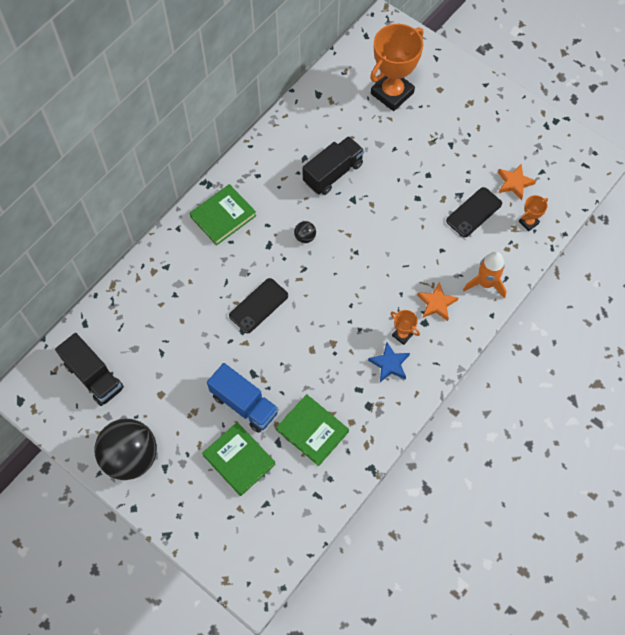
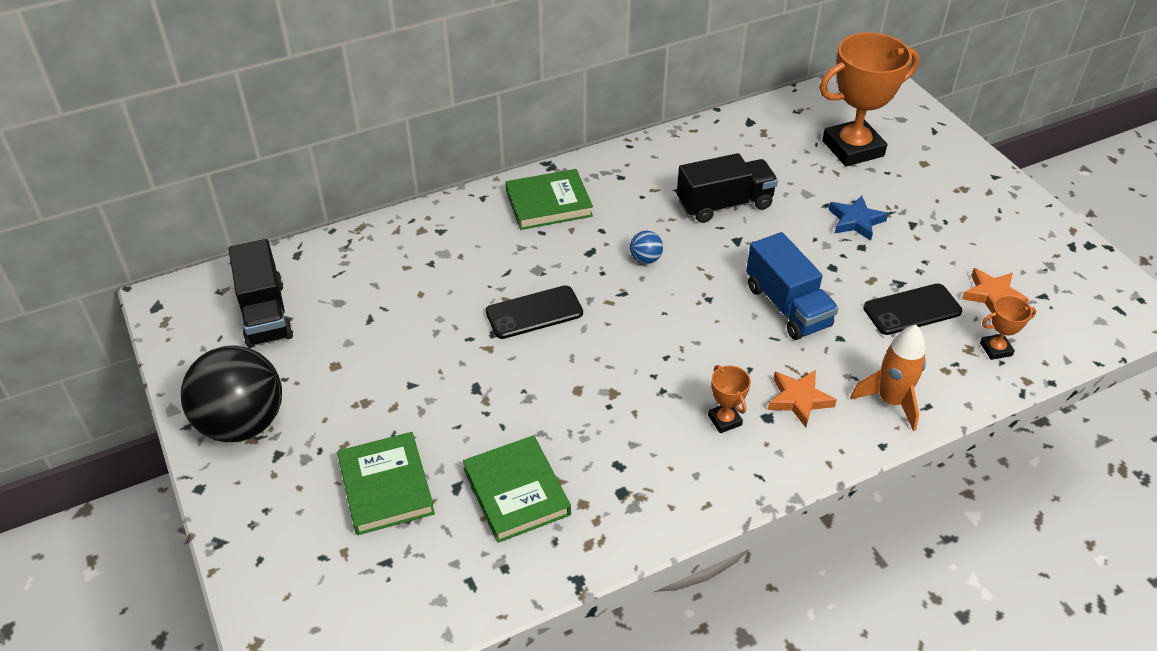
camera: 25 degrees right, 20 degrees down
(244, 404) = (439, 420): blue truck -> blue truck (787, 306)
(305, 237) = (645, 259): black ball -> blue ball
(389, 364) = (685, 450): blue star -> blue star (856, 221)

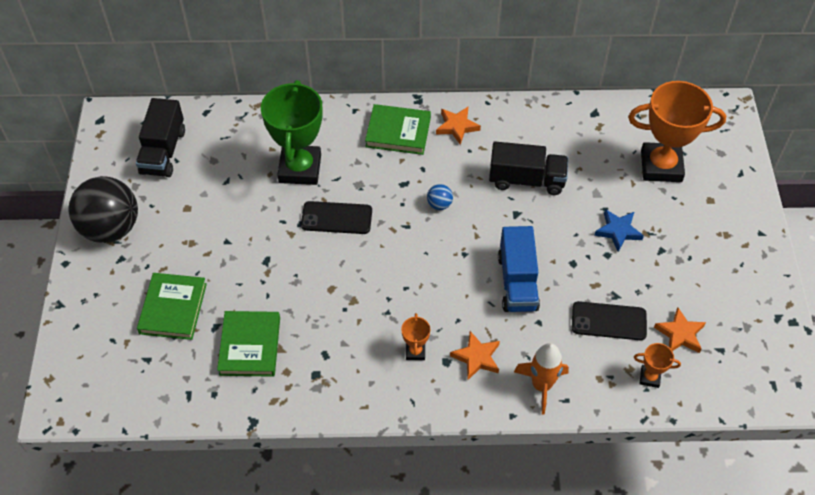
camera: 25 degrees right, 10 degrees up
(455, 276) = (300, 168): none -> green trophy
(612, 178) = (457, 126): none -> orange star

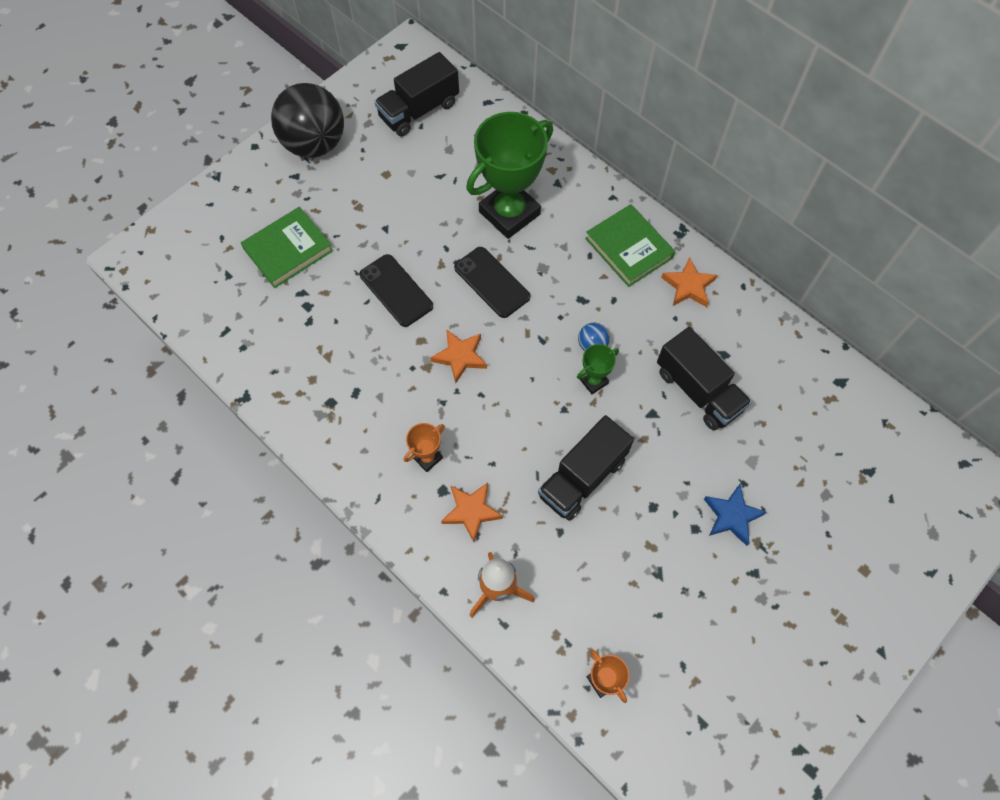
camera: 45 degrees right, 10 degrees up
(250, 346) = (309, 332): green book -> none
(463, 224) = (593, 381): none -> green trophy
(517, 282) = (582, 477): blue truck -> black truck
(608, 321) = (625, 591): black phone -> black phone (396, 290)
(661, 166) = (850, 491): orange trophy -> none
(680, 334) = (679, 669): orange star -> orange star (460, 356)

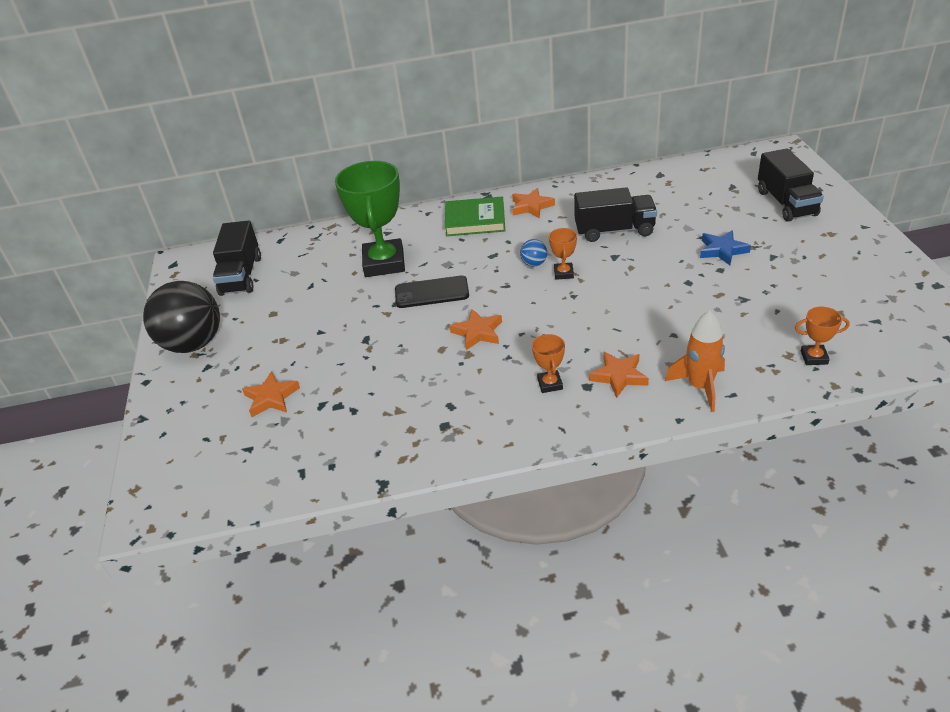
camera: 50 degrees left, 25 degrees down
(288, 250) = (271, 398): green book -> orange star
(396, 290) = (382, 346): black phone -> none
(582, 477) = (637, 307): black truck -> black truck (786, 203)
(593, 381) = (563, 273): green trophy -> orange trophy

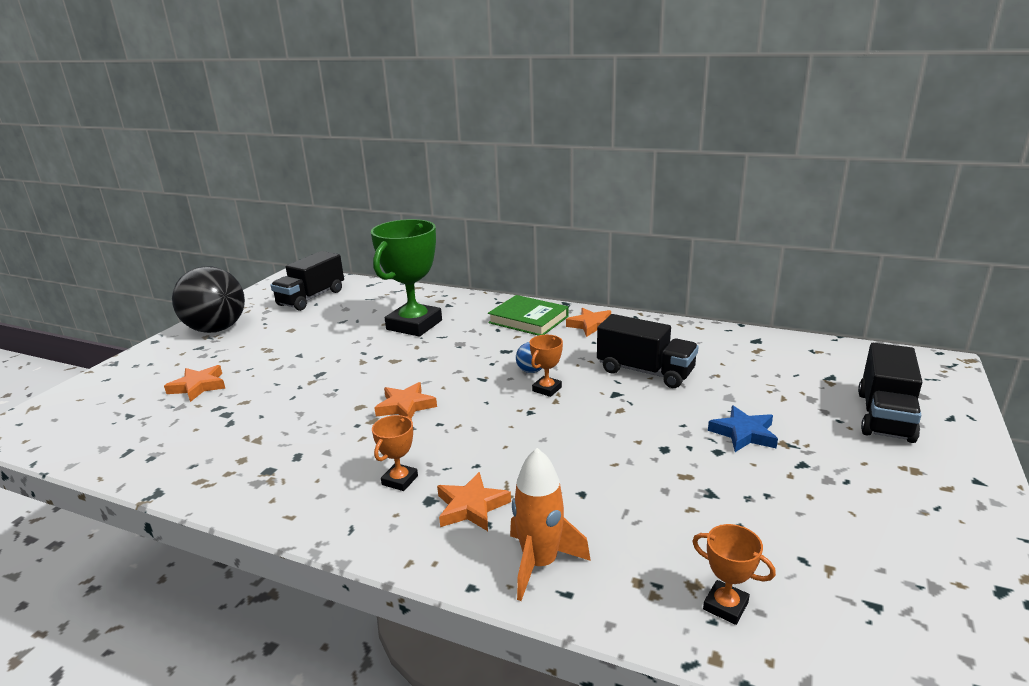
camera: 30 degrees right, 15 degrees down
(432, 292) = (416, 360): black phone -> none

